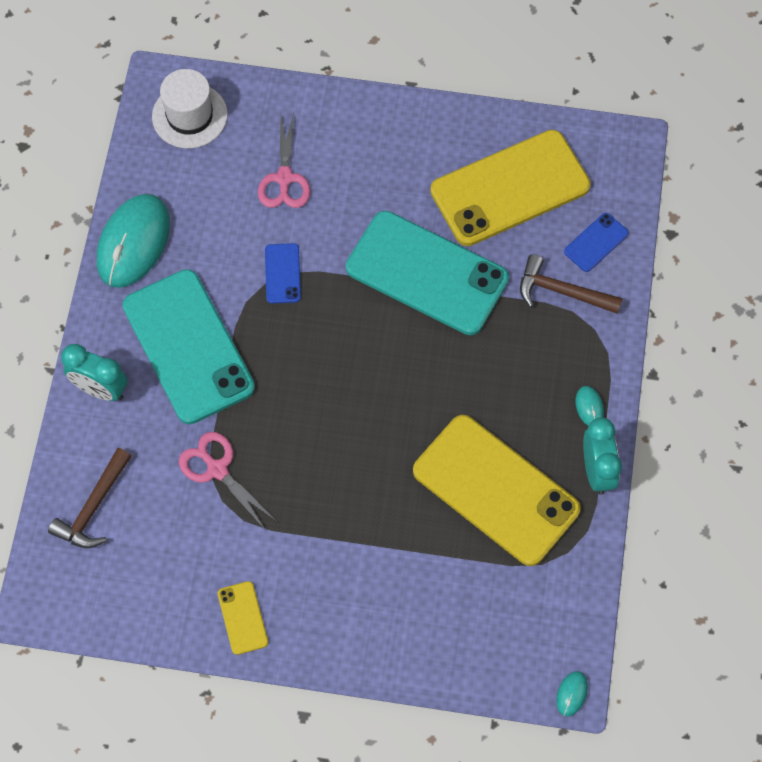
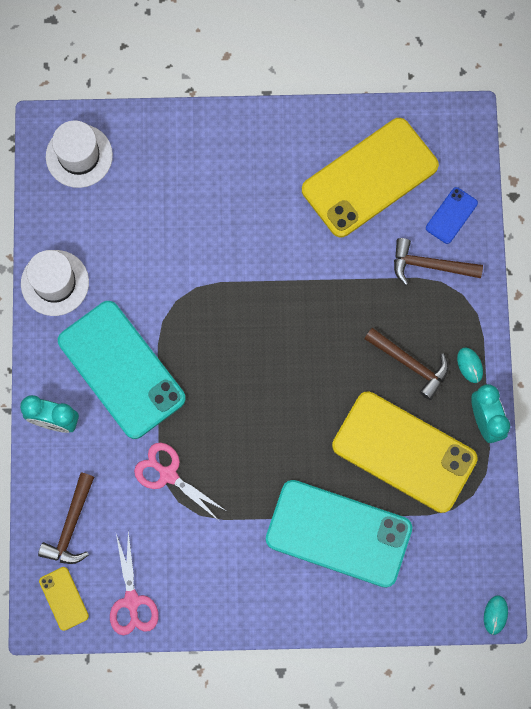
camera: 10 degrees left, 10 degrees up
(133, 242) = (55, 283): turquoise mouse -> white hat
(243, 618) = (215, 599): yellow phone -> yellow phone (64, 598)
(282, 273) = (189, 289): blue phone -> none
(284, 178) = (173, 201): pink scissors -> pink scissors (132, 601)
(426, 273) = (312, 268): turquoise phone -> turquoise phone (338, 533)
(521, 394) = (410, 364): none -> brown hammer

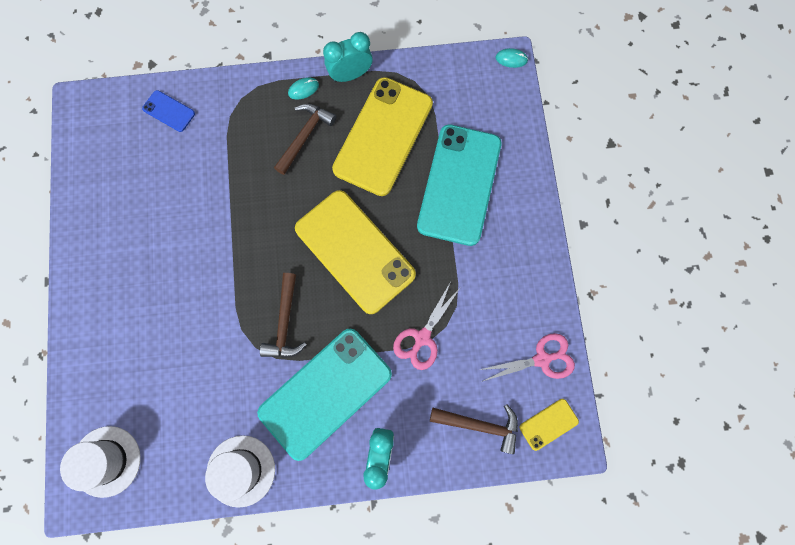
camera: 95 degrees left, 0 degrees up
(369, 177) = (133, 181): yellow phone -> yellow phone (354, 251)
(429, 265) = (215, 126): brown hammer -> brown hammer (285, 323)

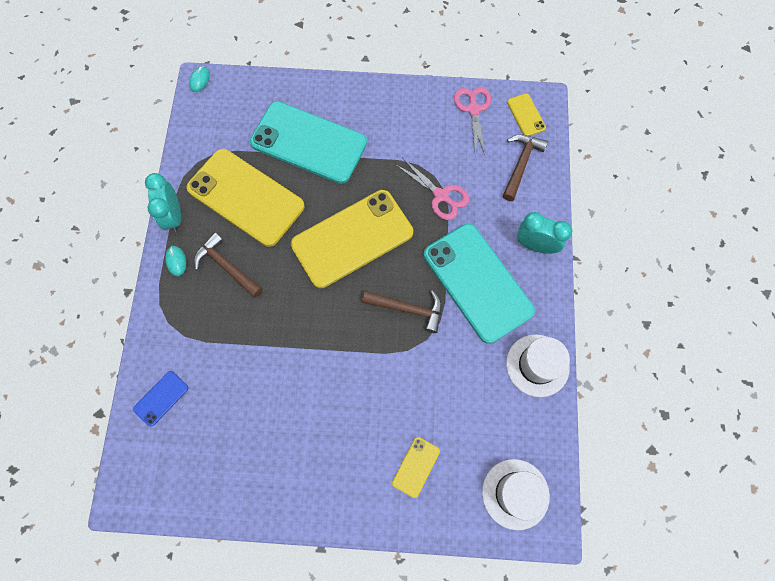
camera: 80 degrees left, 5 degrees down
(125, 357) = (416, 467): none -> yellow phone

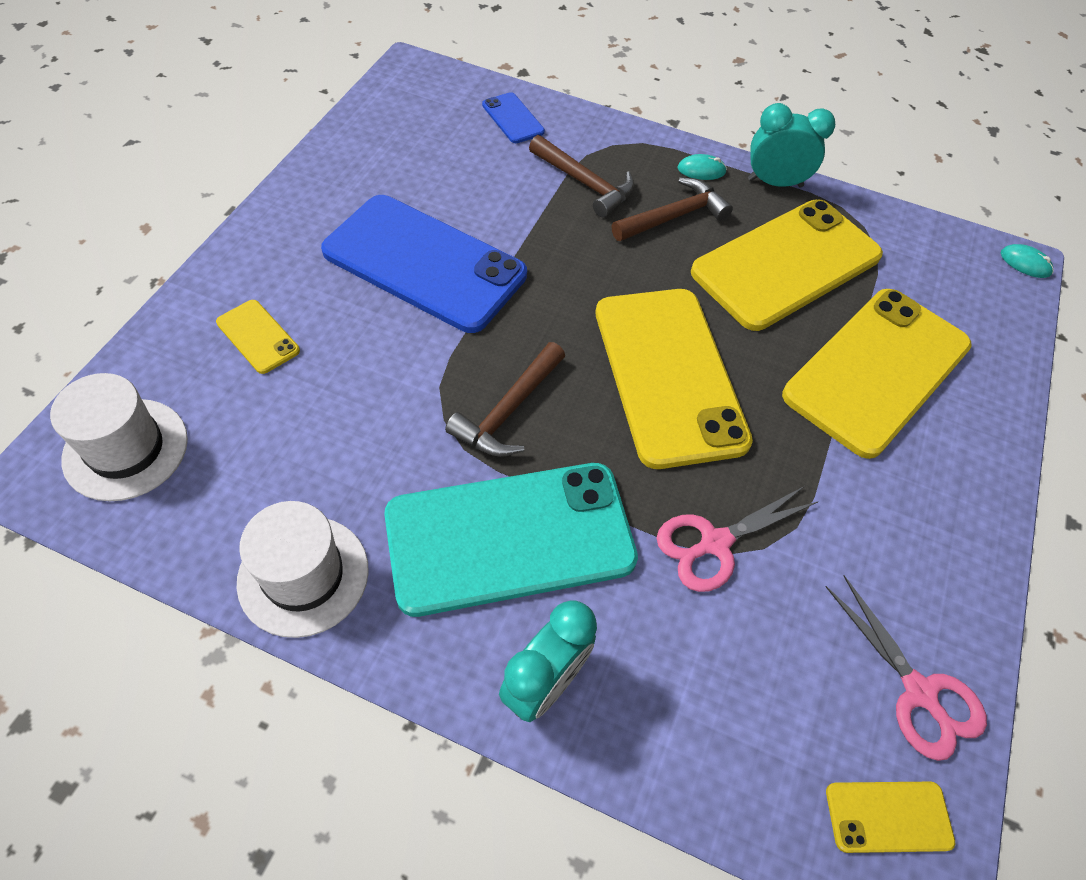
camera: 105 degrees right, 15 degrees down
(309, 142) = (877, 370): turquoise phone -> yellow phone
(322, 397) = (424, 263): none -> blue phone
(473, 109) = (919, 692): pink scissors -> pink scissors turned 45 degrees clockwise
(520, 164) = (752, 740): brown hammer -> brown hammer (585, 183)

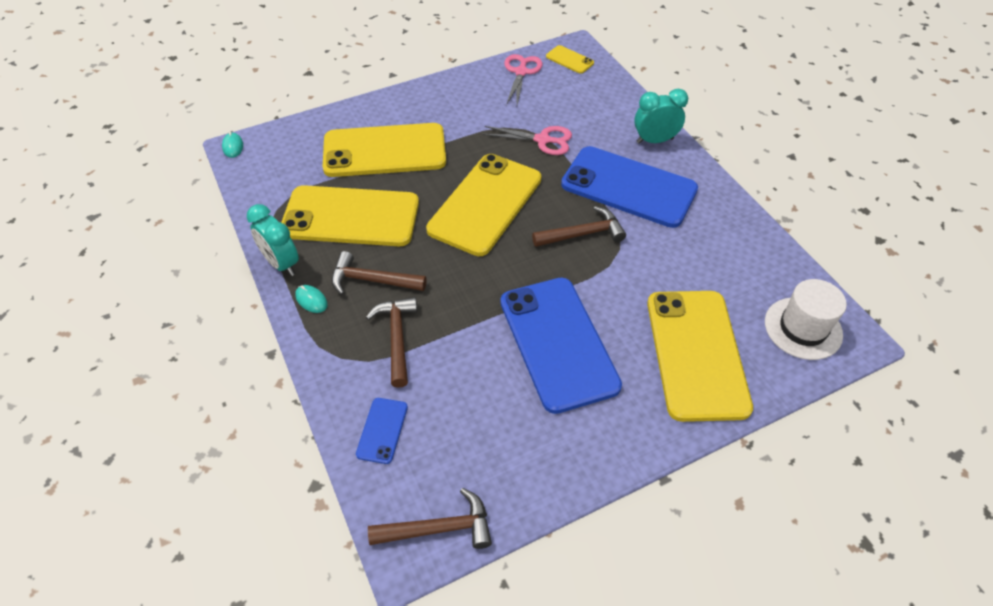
camera: 135 degrees left, 5 degrees down
(258, 337) = (696, 354): yellow phone -> yellow phone, size x2.35
(303, 575) = (733, 223): white hat -> none
(401, 90) = (439, 528): none -> brown hammer
(510, 538) = (628, 187): turquoise phone -> blue phone

